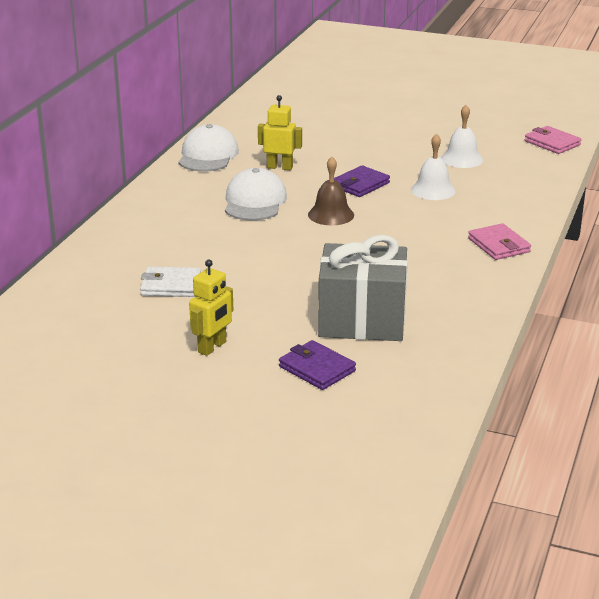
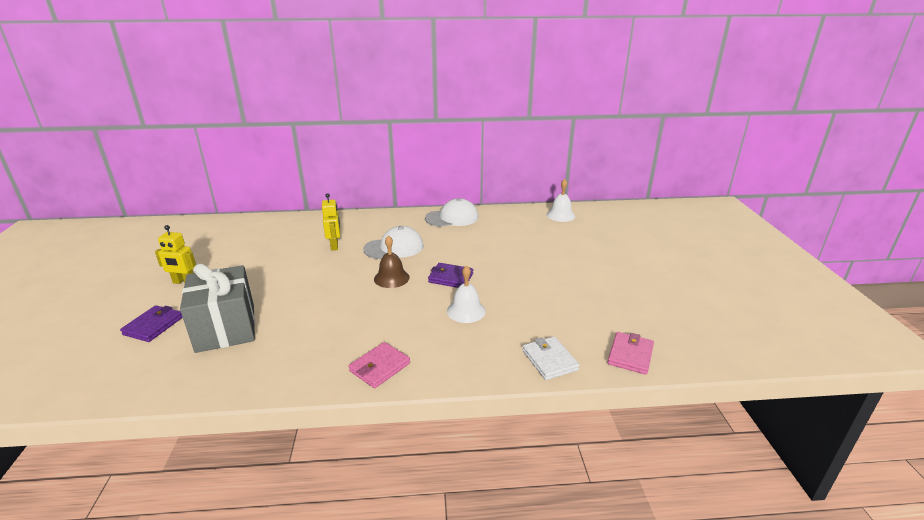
camera: 65 degrees right, 0 degrees up
(171, 285) = (263, 251): white wallet -> white wallet (549, 360)
(279, 167) = (454, 243): yellow robot -> yellow robot (335, 246)
(462, 159) = (540, 312): white bell -> white bell (560, 215)

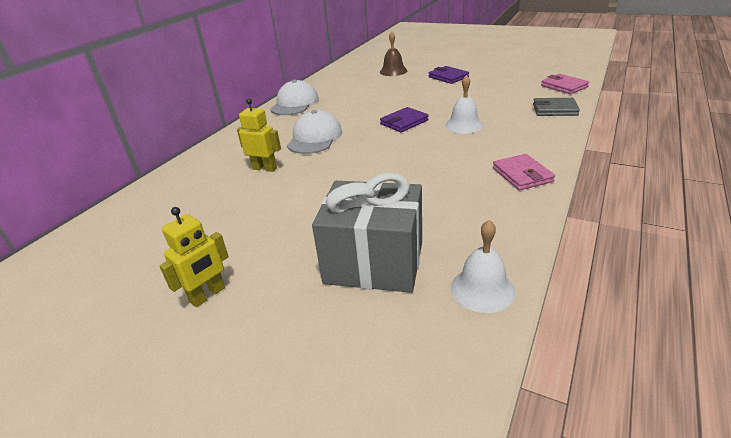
camera: 55 degrees left, 5 degrees up
(153, 326) = (306, 332): purple wallet -> purple wallet (448, 77)
(391, 278) = (373, 148): brown bell -> brown bell (393, 71)
(549, 360) = (554, 110): white wallet -> grey wallet
(560, 215) = (354, 67): white bell -> white bell (482, 289)

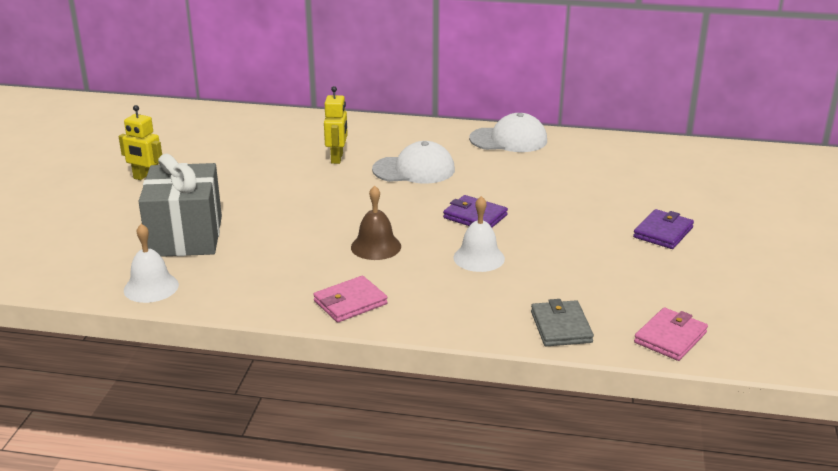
camera: 70 degrees right, 5 degrees down
(393, 71) = (667, 186): brown bell -> brown bell (376, 246)

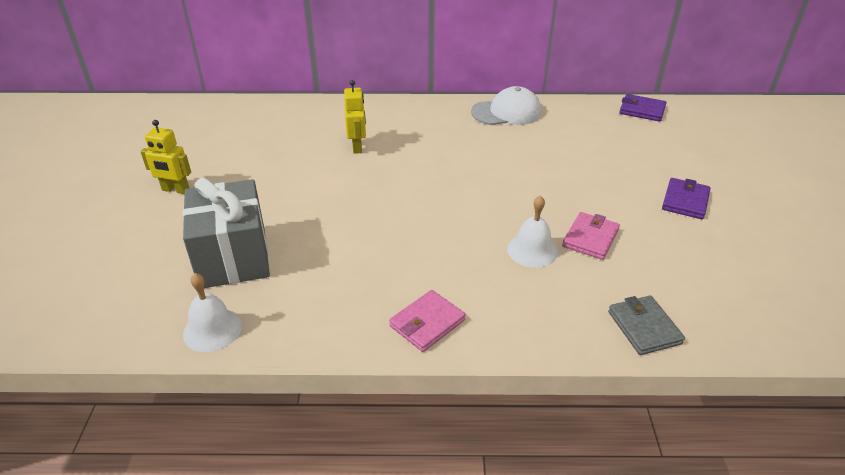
camera: 10 degrees left, 10 degrees up
(376, 246) = (428, 248): brown bell -> none
(414, 170) = (433, 153): white cap -> none
(475, 216) = (509, 201): purple wallet -> purple wallet (642, 110)
(670, 337) = (750, 327): pink wallet -> pink wallet (590, 238)

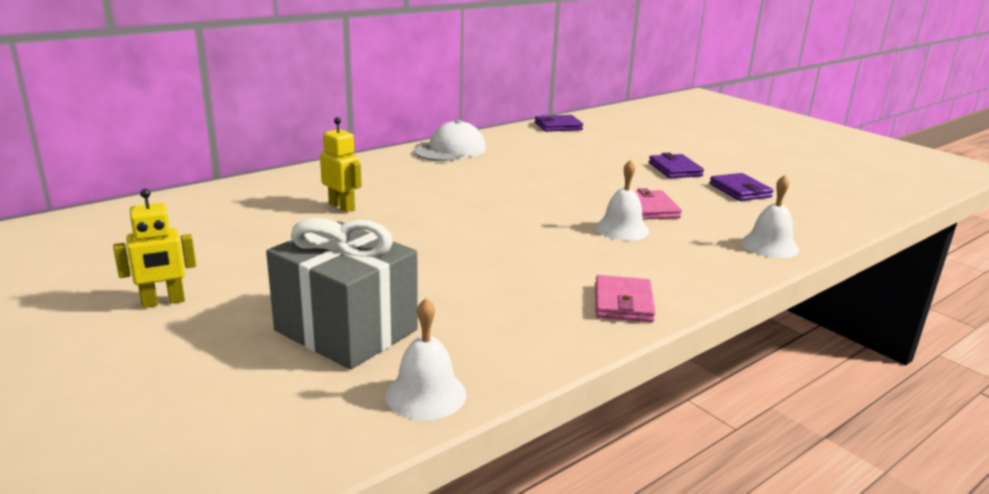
camera: 40 degrees left, 15 degrees down
(644, 327) = (769, 246): grey wallet -> white bell
(717, 252) = (740, 190): none -> purple wallet

